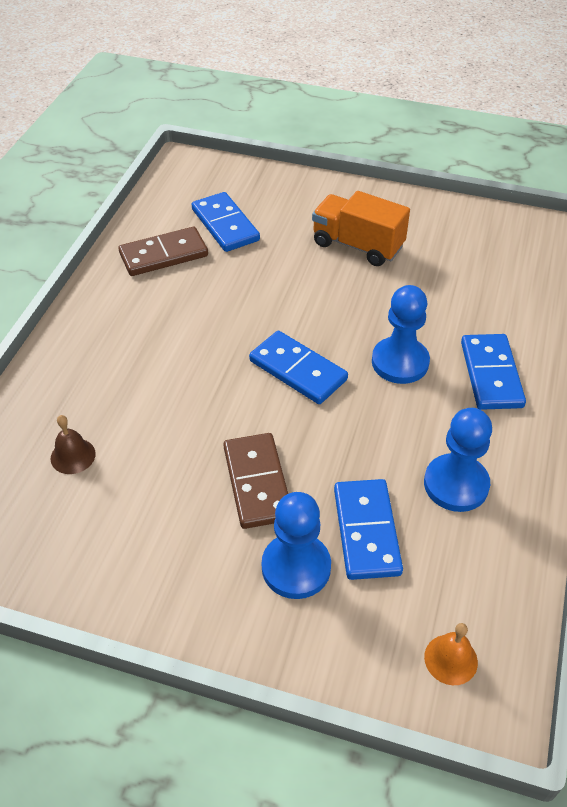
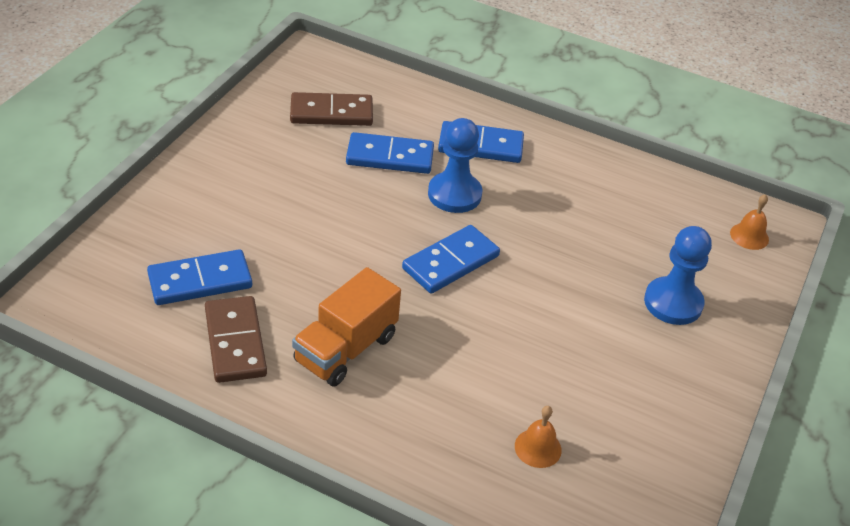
camera: 85 degrees left, 5 degrees down
(73, 456) = (538, 448): brown bell -> orange bell
(257, 483) = (584, 313): brown domino -> brown domino (331, 113)
(357, 245) = (278, 186): orange truck -> orange truck (346, 349)
(366, 531) = (639, 255): blue domino -> blue domino (390, 157)
(456, 484) = (596, 195): blue pawn -> none

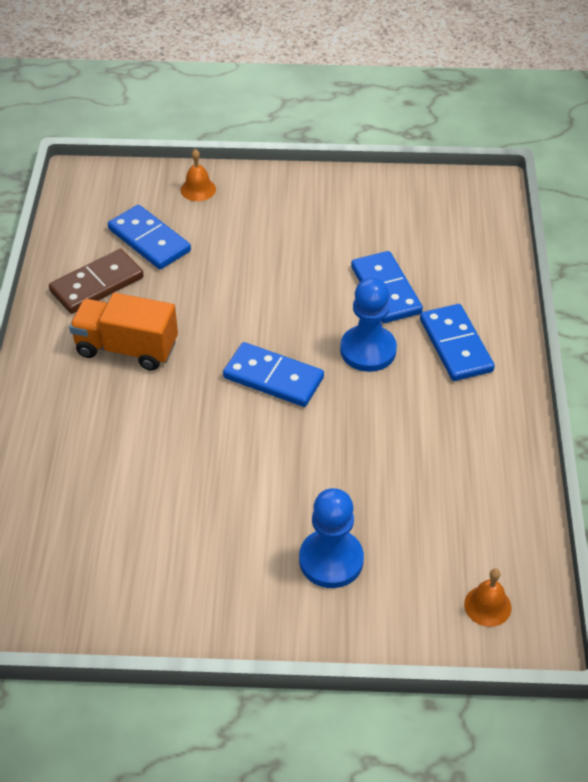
camera: 70 degrees right, 5 degrees up
(331, 113) = (415, 232): brown domino -> none
(538, 448) = (84, 506): orange bell -> orange bell (198, 189)

